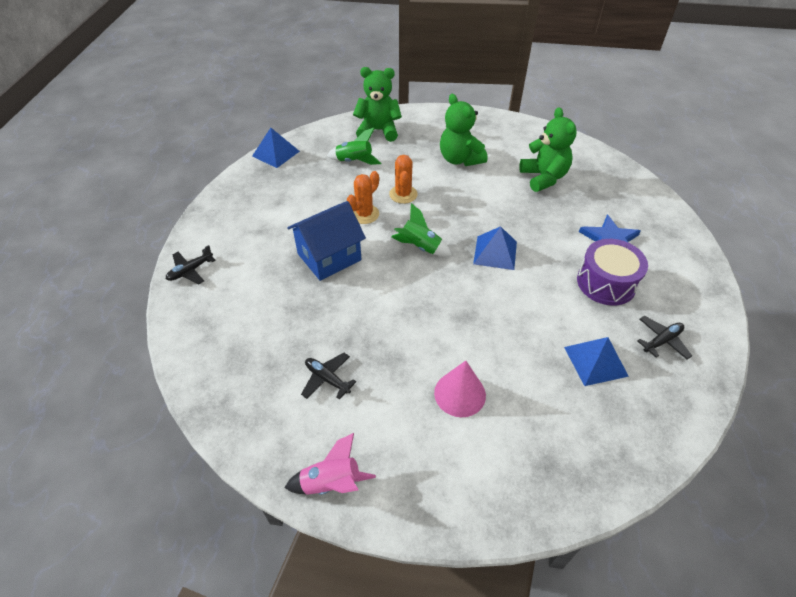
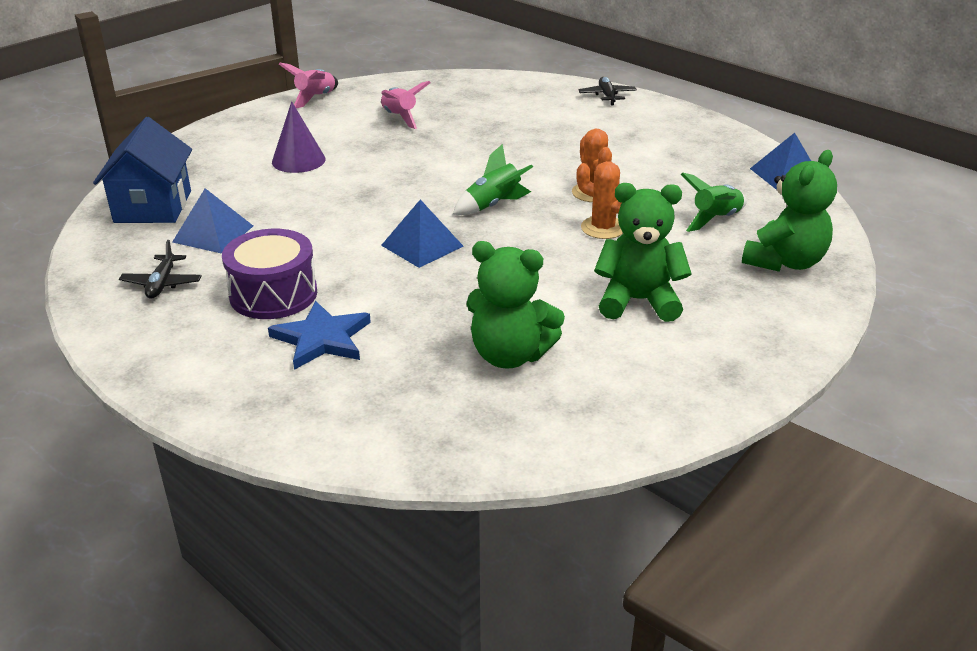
camera: 125 degrees right, 15 degrees down
(327, 379) = (400, 118): black plane -> pink rocket
(329, 257) = (544, 155): blue house -> blue house (153, 207)
(460, 394) = (298, 160): pink cone -> purple cone

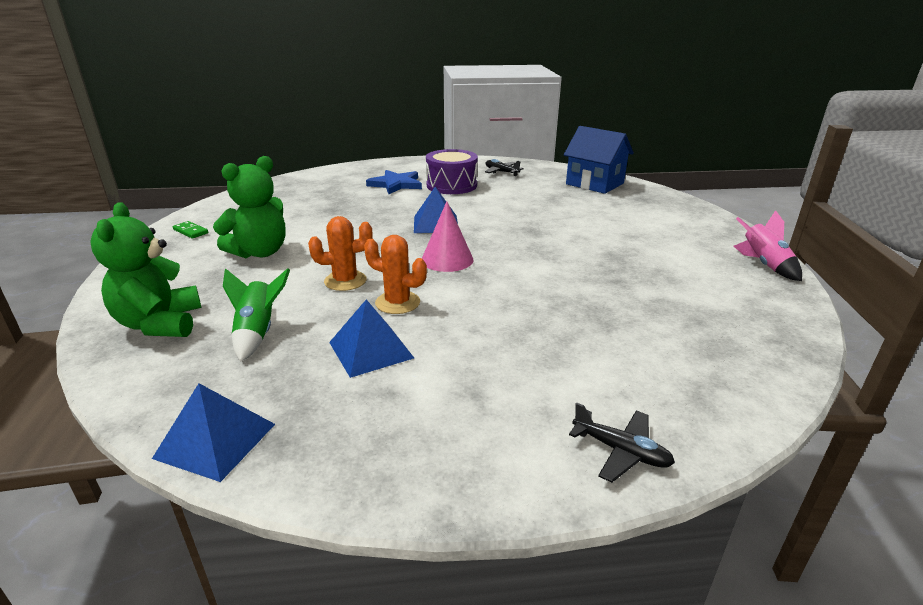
camera: 130 degrees right, 5 degrees down
(213, 234) = (538, 188): blue pyramid -> blue pyramid (371, 350)
(298, 160) = (618, 226): purple cone -> none
(400, 118) = (673, 284): pink rocket -> none
(493, 205) = (447, 259): green rocket -> pink cone
(510, 355) = (301, 209): green teddy bear -> none
(684, 385) = (191, 231): none -> green domino

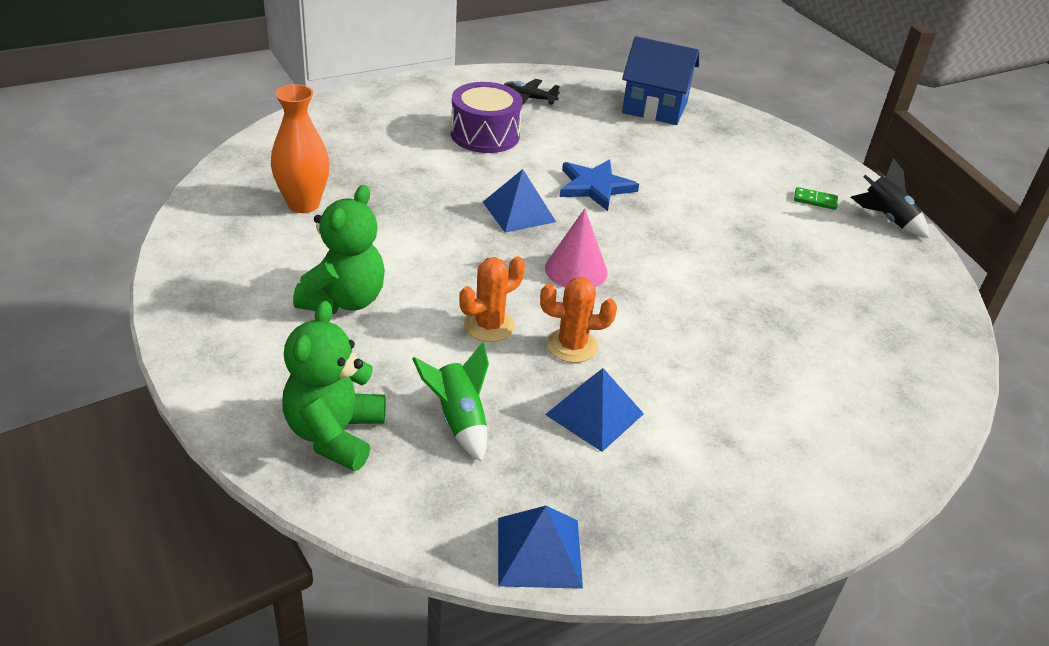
camera: 25 degrees left, 10 degrees up
(160, 324) = (335, 434): green teddy bear -> green teddy bear turned 45 degrees clockwise
(191, 231) = (211, 280): green domino -> green domino (815, 200)
(292, 204) = (303, 204): none -> orange vase
(396, 184) = (410, 142): blue star -> blue star (595, 187)
(621, 451) = (875, 467): black plane -> none
(763, 265) = (886, 219): pink rocket -> black rocket

